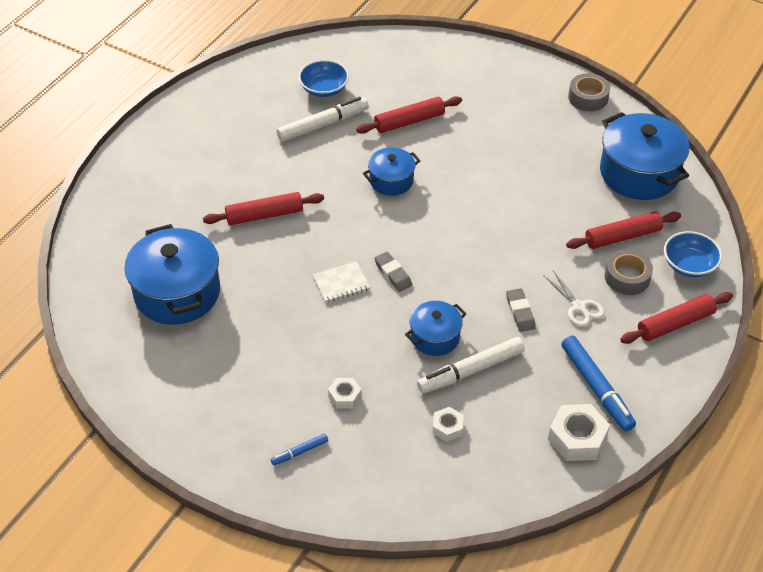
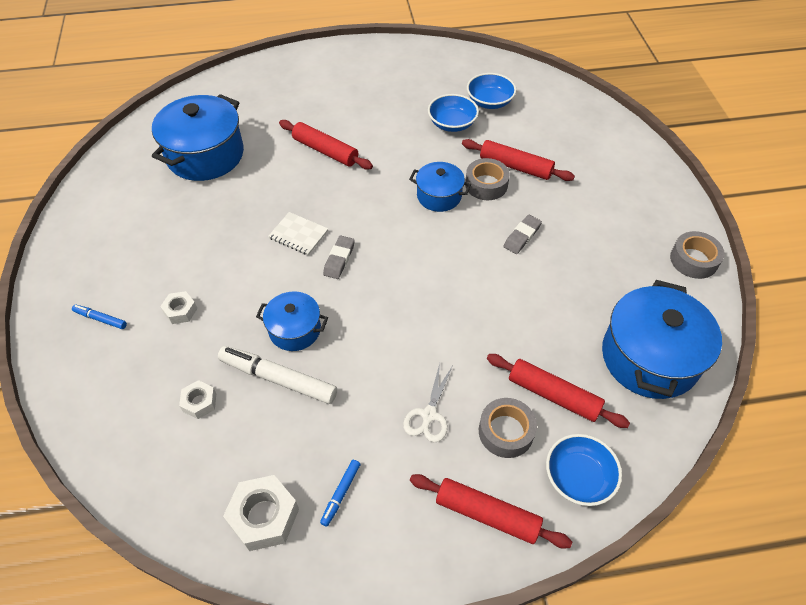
camera: 50 degrees right, 5 degrees up
(323, 125) = (452, 123): white marker -> blue bowl
(409, 148) = (486, 184): none -> grey tape
(520, 312) = (379, 373): grey eraser -> grey eraser (522, 236)
(596, 388) = (341, 494): blue marker -> blue marker, size x0.50

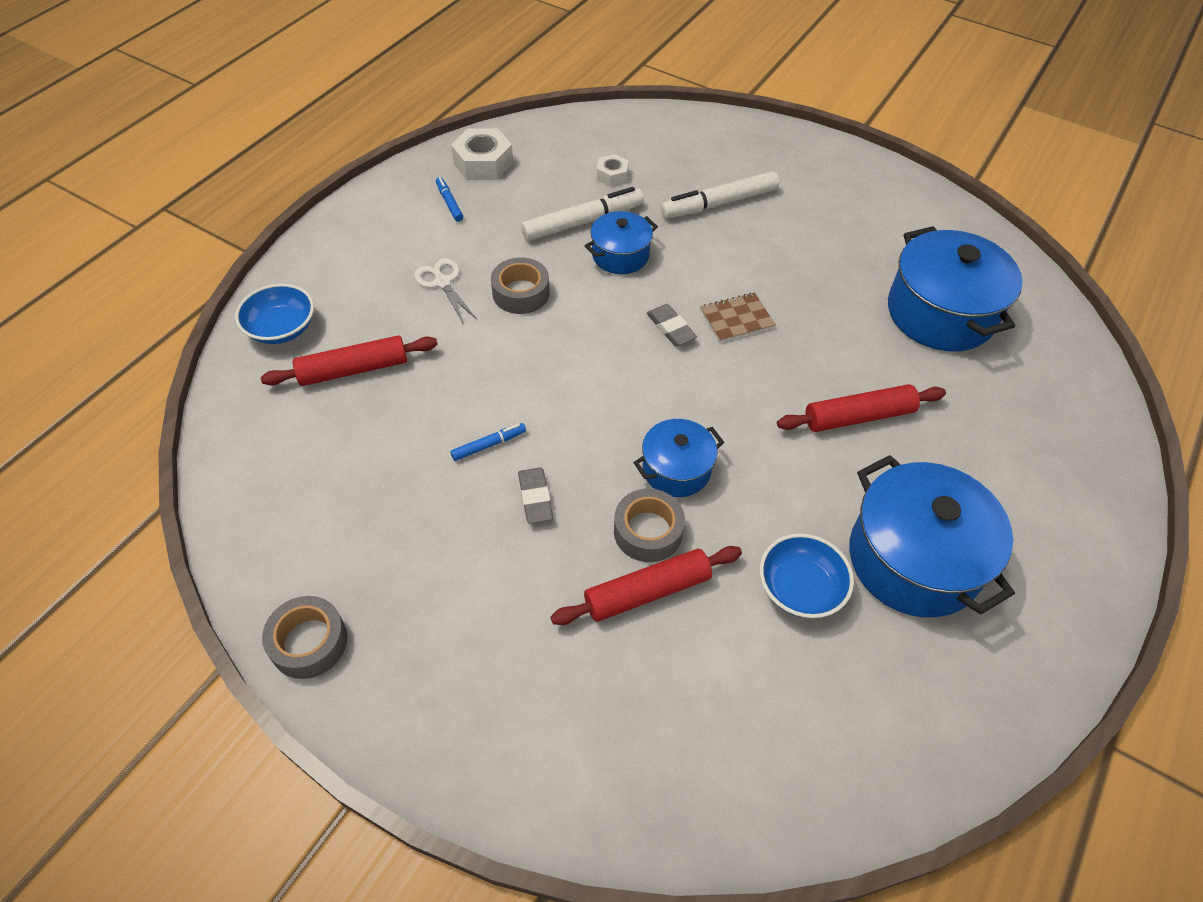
camera: 130 degrees right, 0 degrees up
(100, 319) = (758, 161): blue marker -> blue marker (489, 445)
(180, 311) = (719, 203): white nut -> white marker
(298, 234) = (736, 319): white notebook -> brown notebook
(487, 515) = (334, 261): red rolling pin -> none
(489, 102) = (811, 681): blue bowl -> none
(506, 431) = (369, 315): grey tape -> grey tape (521, 293)
(649, 357) = (286, 472): blue pot -> blue pot (913, 559)

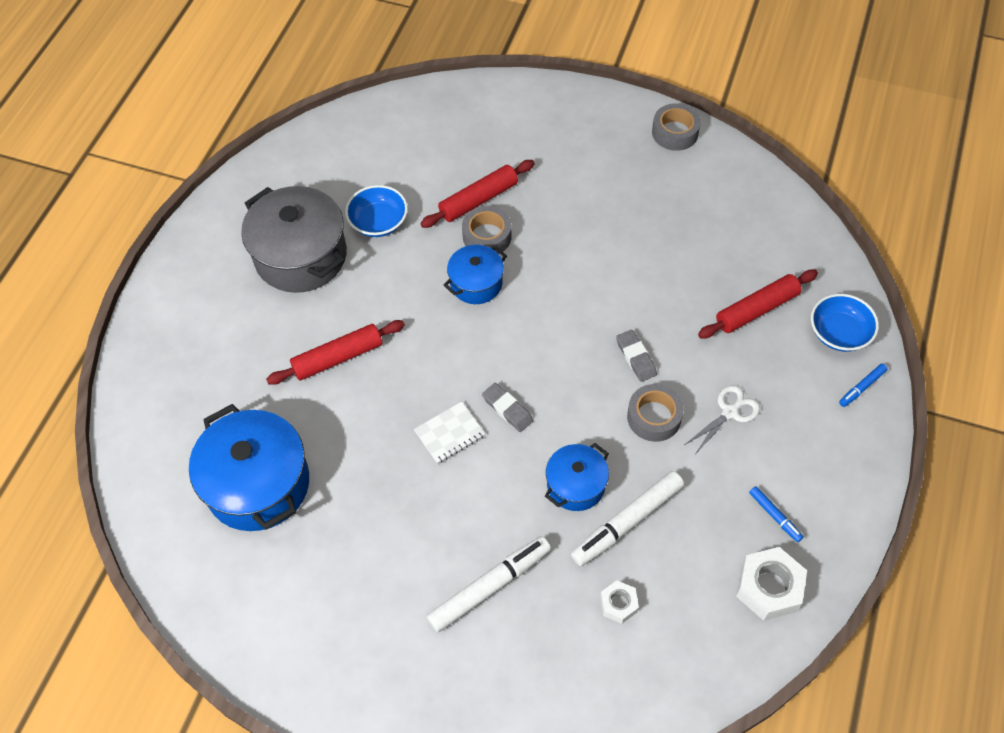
camera: 170 degrees right, 5 degrees up
(443, 282) = (730, 412): white scissors -> white scissors turned 90 degrees counterclockwise
(489, 445) = (621, 272): blue marker -> blue marker (862, 387)
(535, 498) = (572, 242): grey eraser -> grey eraser (635, 358)
(736, 319) = (449, 433): brown notebook -> white notebook
(913, 559) = (301, 256): blue pot -> grey pot

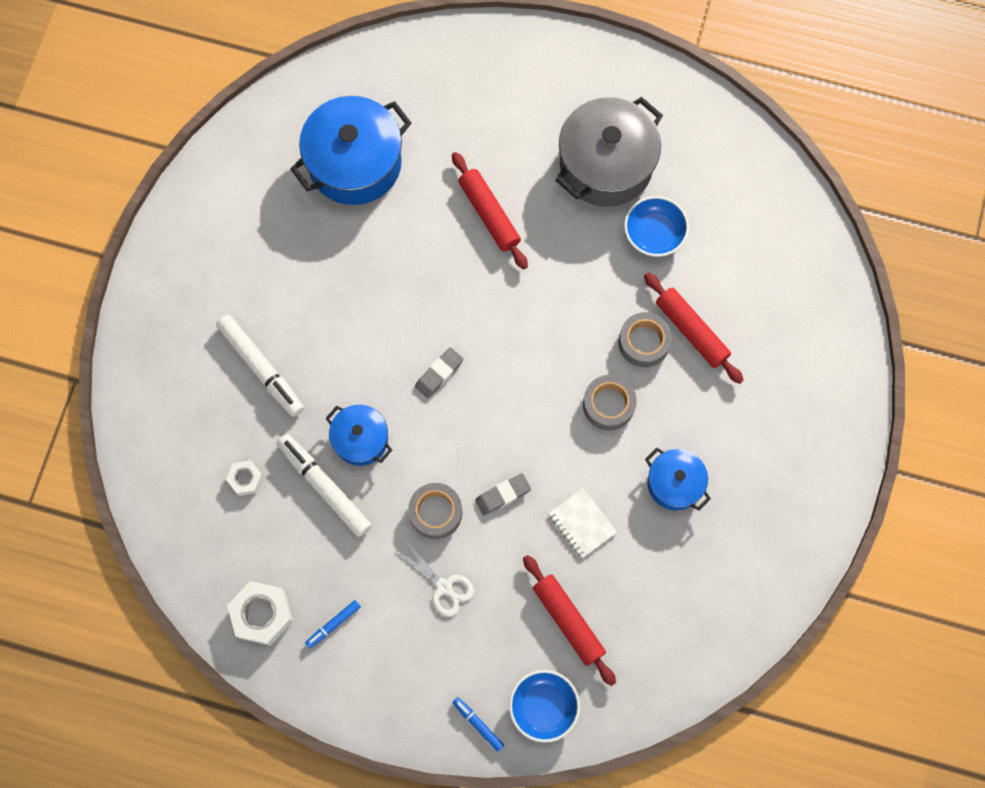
camera: 85 degrees right, 15 degrees up
(449, 433) = (411, 323): white notebook -> white notebook (582, 523)
(476, 283) = (583, 335): blue pot -> blue pot (674, 483)
(675, 132) = (807, 540): grey tape -> grey tape (608, 405)

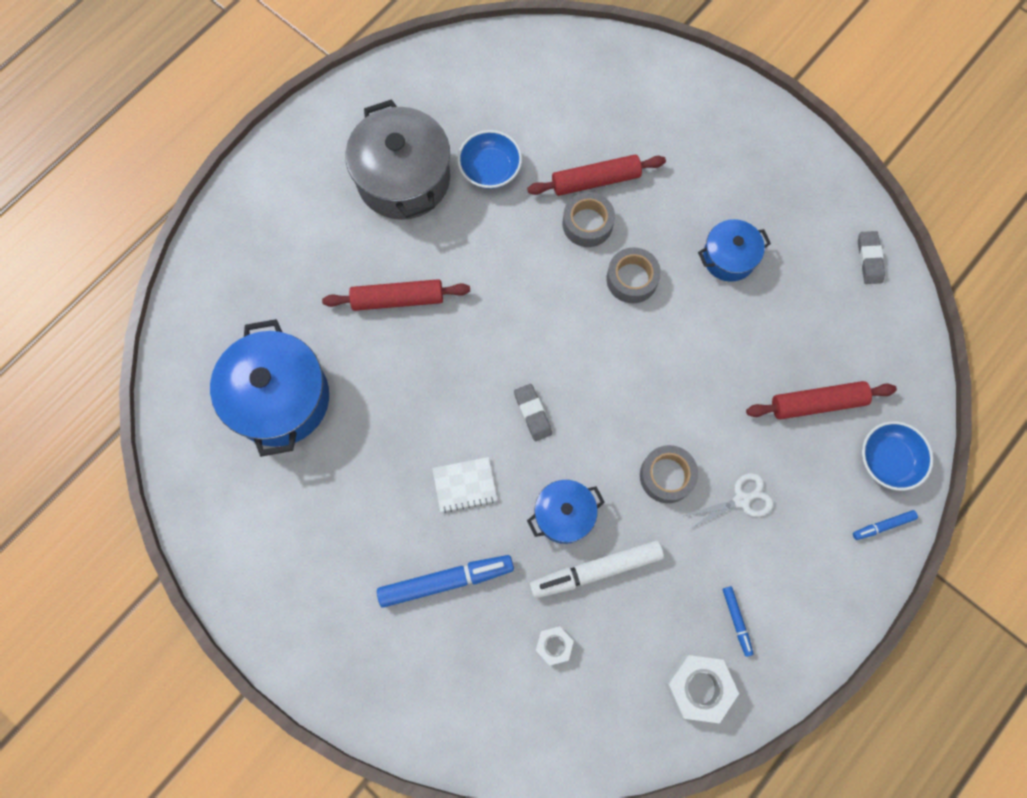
camera: 65 degrees left, 0 degrees up
(261, 368) = (446, 581): white marker -> blue marker
(503, 495) = (676, 408): grey eraser -> grey eraser (869, 259)
(582, 523) = (732, 351): white notebook -> white notebook (464, 485)

